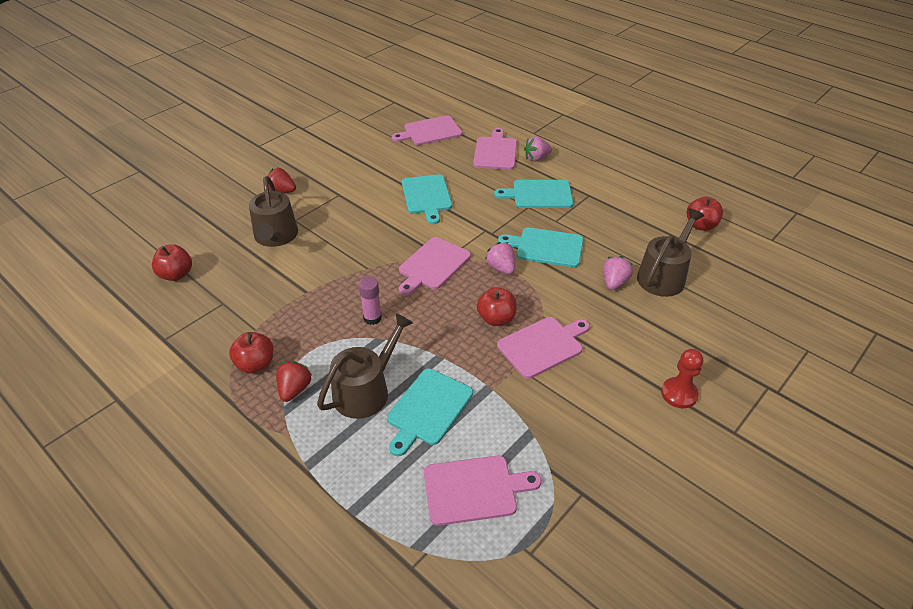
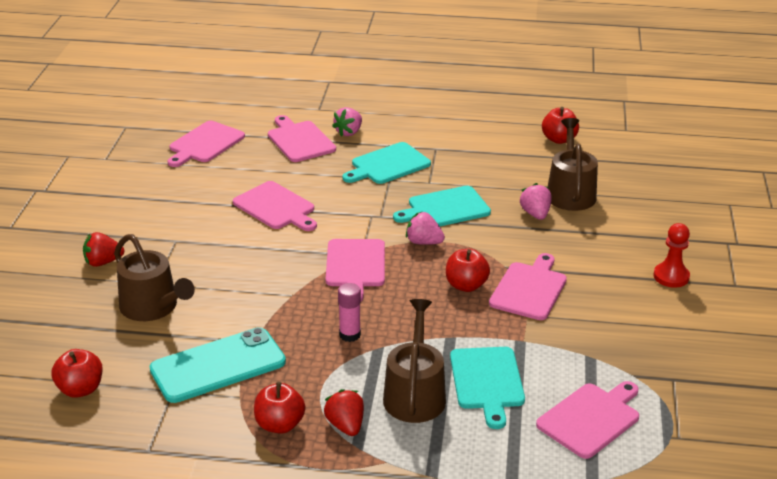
camera: 35 degrees left, 10 degrees down
(267, 299) = (218, 366): none -> turquoise phone
(427, 196) = (276, 207): turquoise cutting board -> pink cutting board

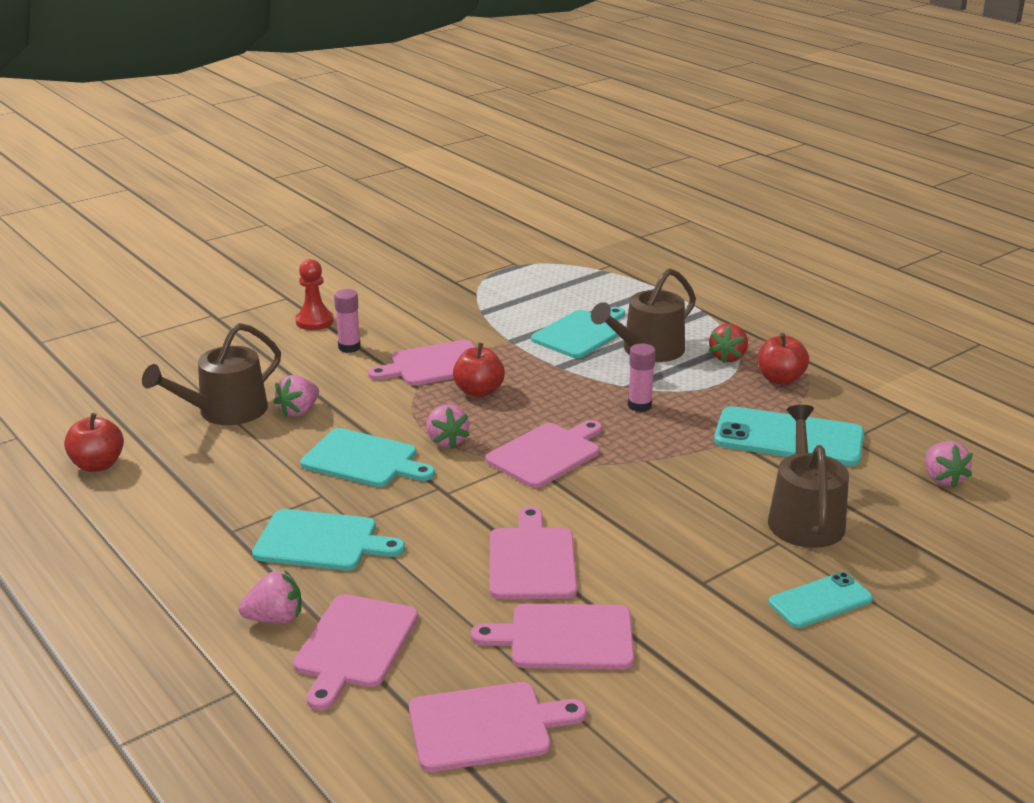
camera: 135 degrees left, 5 degrees down
(80, 389) = (942, 479): red apple -> pink strawberry
(103, 262) = (820, 601): red strawberry -> turquoise phone
(591, 418) = (549, 290): pink cutting board -> pink cutting board (565, 637)
(605, 270) = (349, 347): none -> pink glue stick

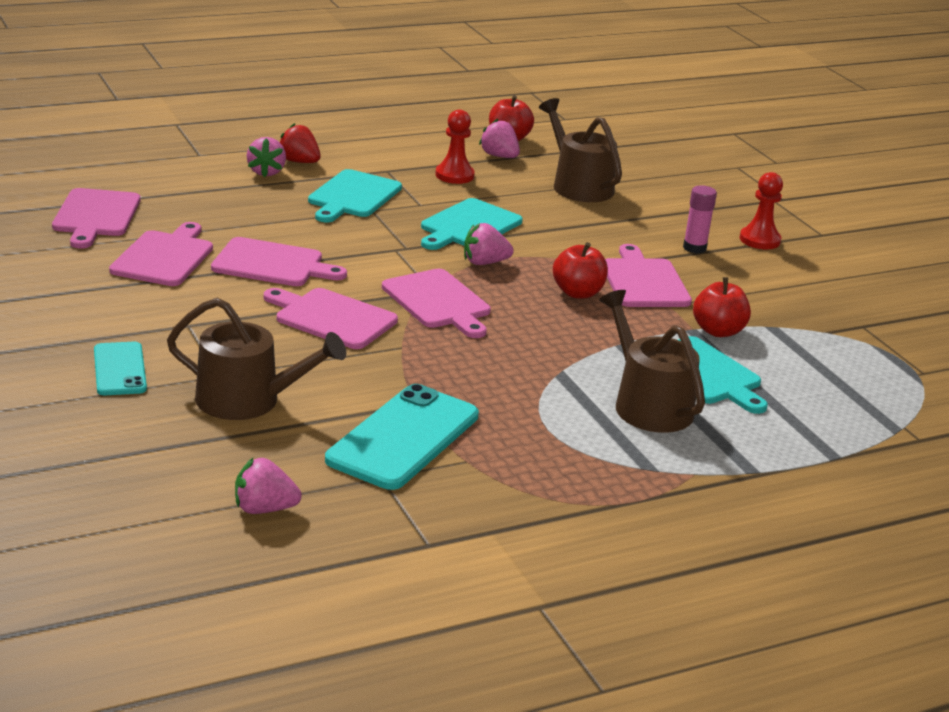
camera: 100 degrees right, 0 degrees up
(228, 485) = (454, 175): none -> red pawn
(299, 411) = (568, 212): pink strawberry -> pink strawberry (499, 156)
(354, 645) = (216, 190): pink cutting board -> pink cutting board (332, 318)
(639, 406) = (513, 369): pink glue stick -> none
(728, 357) = (614, 454): red strawberry -> red strawberry (299, 162)
(780, 379) = (544, 474): red apple -> red apple (718, 331)

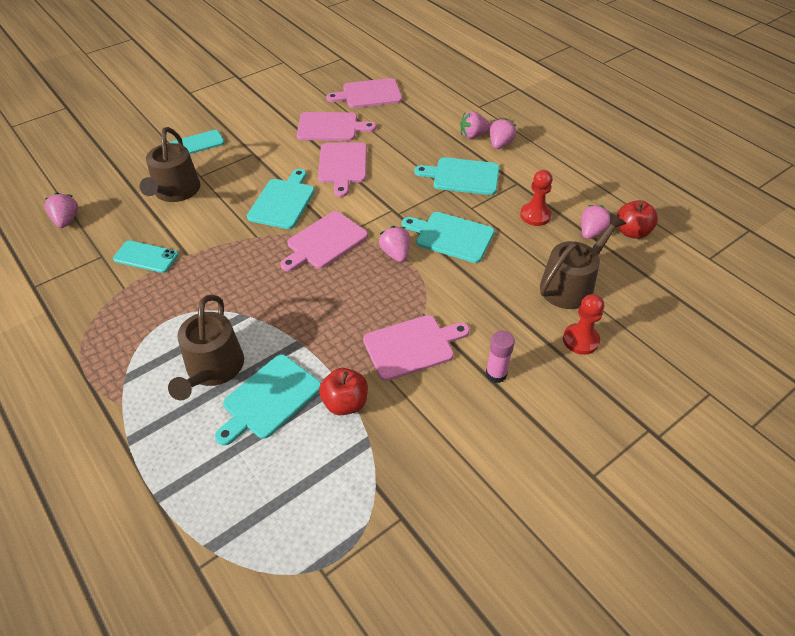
camera: 80 degrees right, 20 degrees up
(299, 162) = (500, 144): red strawberry -> pink strawberry
(332, 318) = (283, 201): pink cutting board -> turquoise cutting board
(403, 438) = (146, 257): turquoise phone -> turquoise phone, size x0.57
(578, 293) = (372, 309): red apple -> none
(648, 405) = (213, 369): brown watering can -> brown watering can turned 135 degrees clockwise
(759, 240) = (544, 422): red pawn -> red pawn (580, 340)

